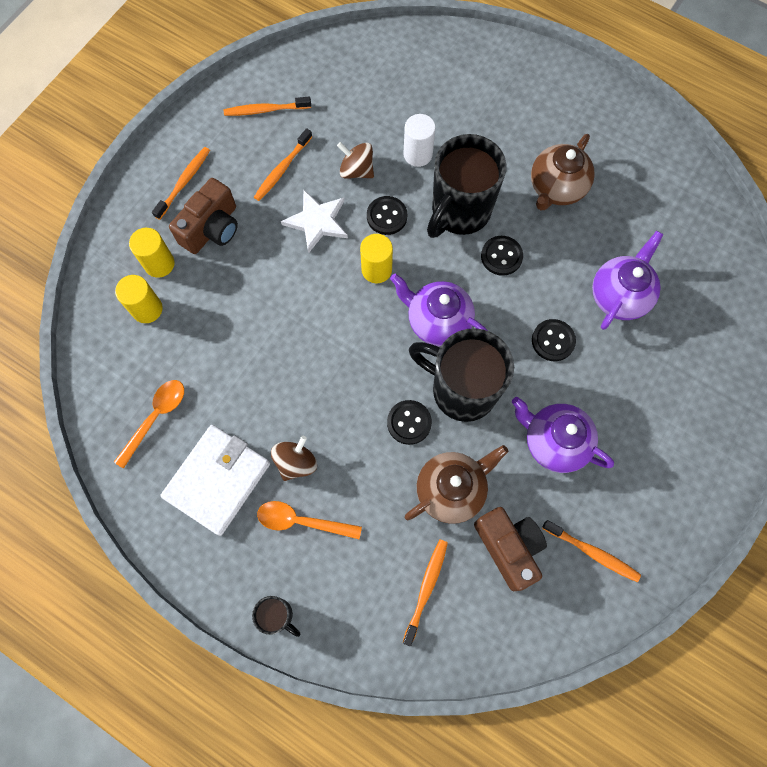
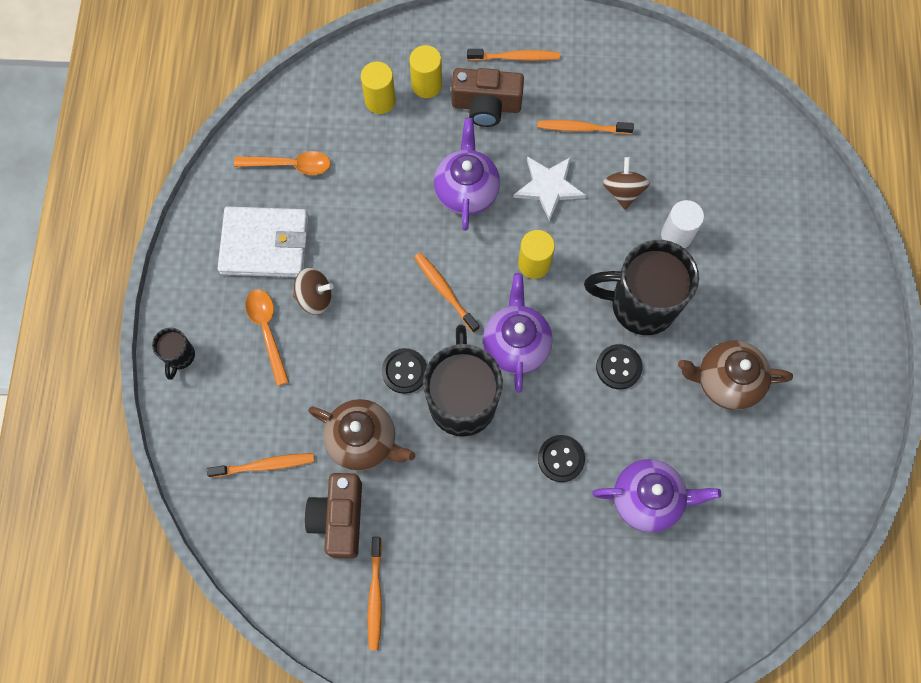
camera: 60 degrees right, 0 degrees up
(265, 110) = (632, 79): orange toothbrush -> orange toothbrush (445, 291)
(387, 216) = (593, 243): black button -> none
(509, 547) = (339, 518): brown camera -> brown camera turned 150 degrees clockwise
(554, 442) = (460, 509): purple teapot -> purple teapot (466, 190)

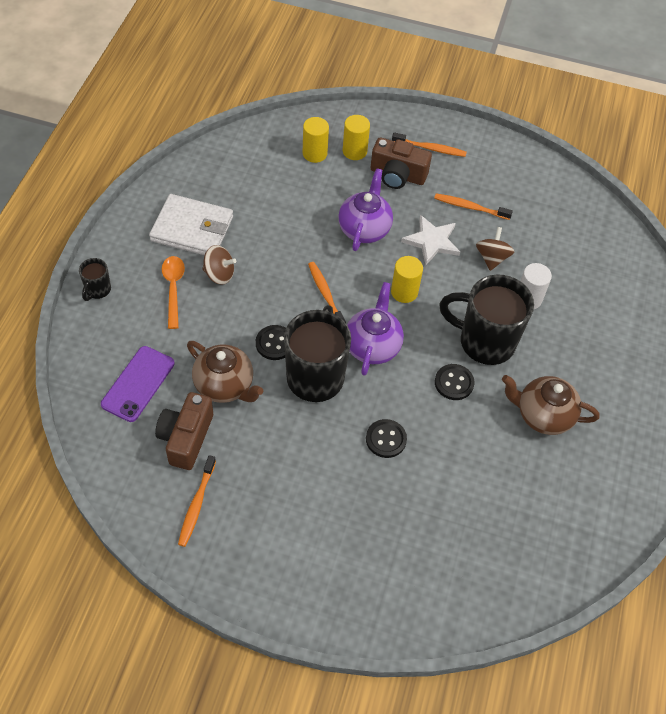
camera: 10 degrees right, 15 degrees down
(265, 465) = (138, 384): orange toothbrush -> purple phone
(290, 165) = (230, 180): orange spoon -> none
(647, 499) = (452, 488): purple teapot -> none

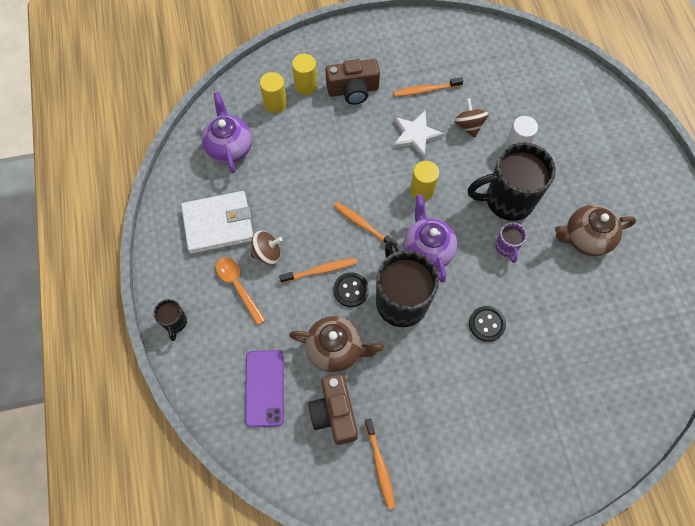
camera: 25 degrees left, 10 degrees up
(364, 229) = (357, 151): purple teapot -> purple teapot (229, 147)
(430, 148) = (363, 53): orange toothbrush -> orange toothbrush (320, 270)
(454, 383) = (506, 247): black button -> purple mug

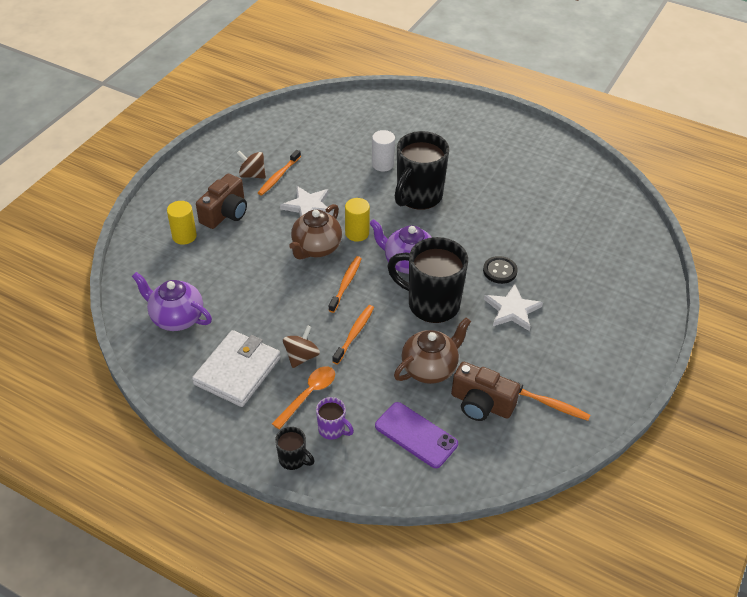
camera: 50 degrees left, 20 degrees down
(238, 286) = (308, 395): orange spoon -> orange spoon turned 120 degrees clockwise
(275, 104) = (175, 264): yellow cylinder -> none
(351, 290) = (391, 327): black button -> none
(363, 225) = (346, 284): orange toothbrush -> orange toothbrush turned 120 degrees clockwise
(453, 365) = (512, 310): none -> white star
(469, 125) = (336, 175): brown spinning top -> brown spinning top (252, 175)
(506, 247) = (453, 221): purple mug -> purple mug (332, 430)
(585, 238) = (490, 180): brown teapot -> brown teapot (316, 248)

